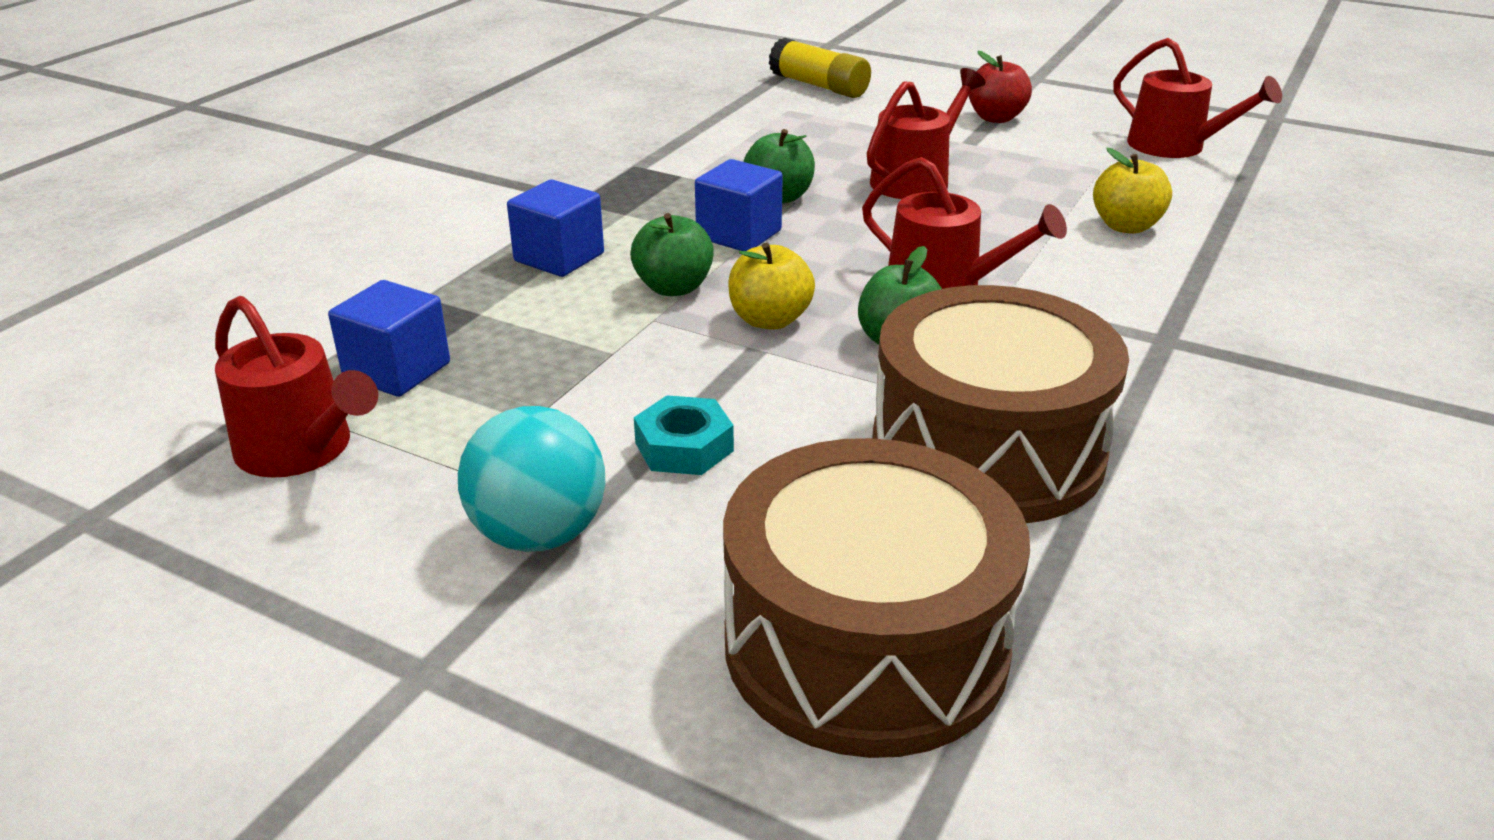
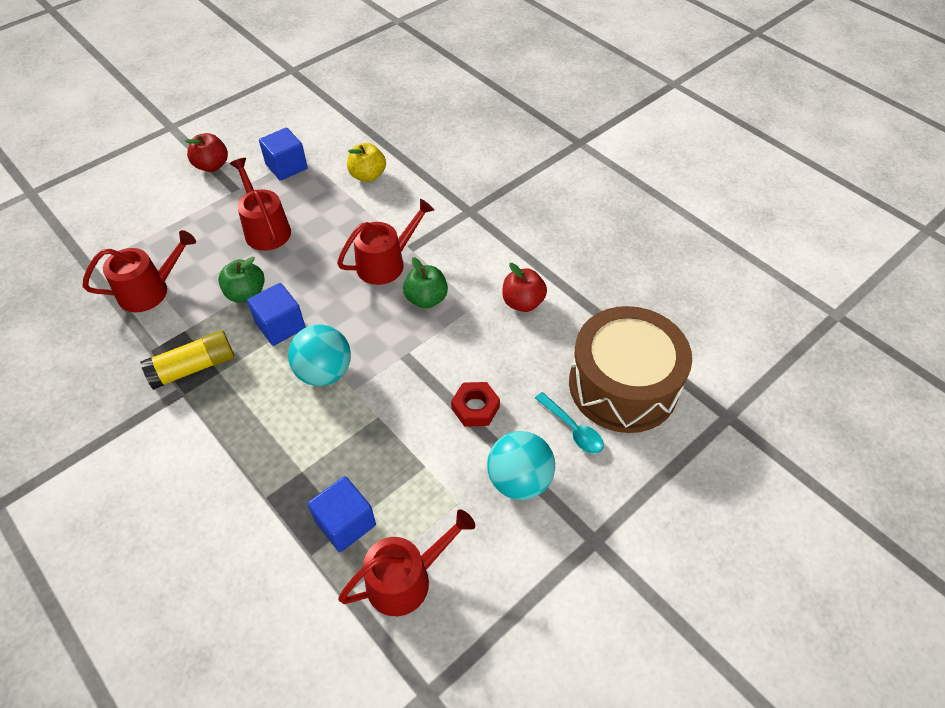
camera: 70 degrees left, 20 degrees up
(559, 257) = (255, 418): blue cube -> blue cube (286, 166)
(673, 288) = (324, 372): green apple -> turquoise ball
(684, 447) = (475, 408): turquoise nut -> red nut
(697, 585) = (573, 429): none -> turquoise spoon
(769, 320) = (381, 341): yellow apple -> none
(819, 86) = (99, 222): yellow glue stick -> yellow glue stick (193, 368)
(987, 450) = (522, 302): brown drum -> red apple
(1175, 146) = (298, 119): red watering can -> red watering can (149, 290)

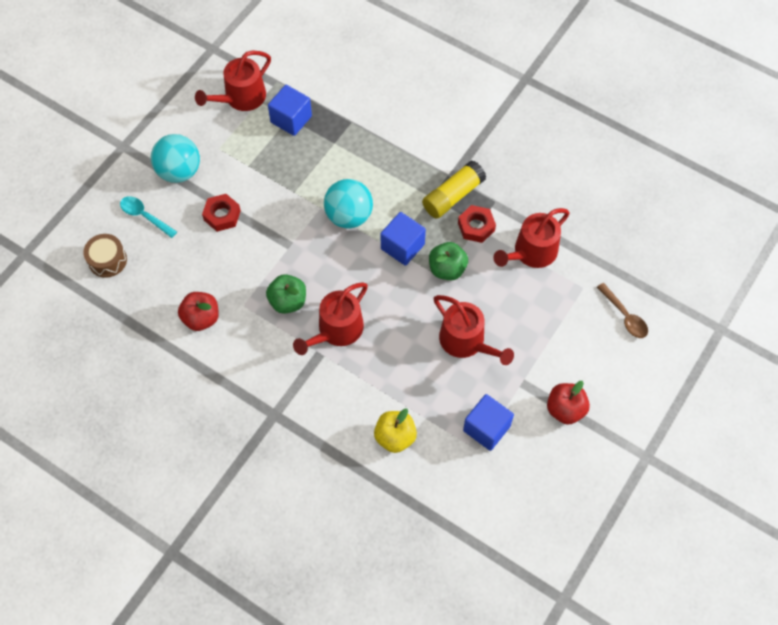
camera: 165 degrees right, 10 degrees up
(105, 219) = (625, 316): none -> brown spoon
(189, 328) = (476, 226): none -> red nut
(623, 385) = (107, 260): brown drum -> brown drum, size x0.43

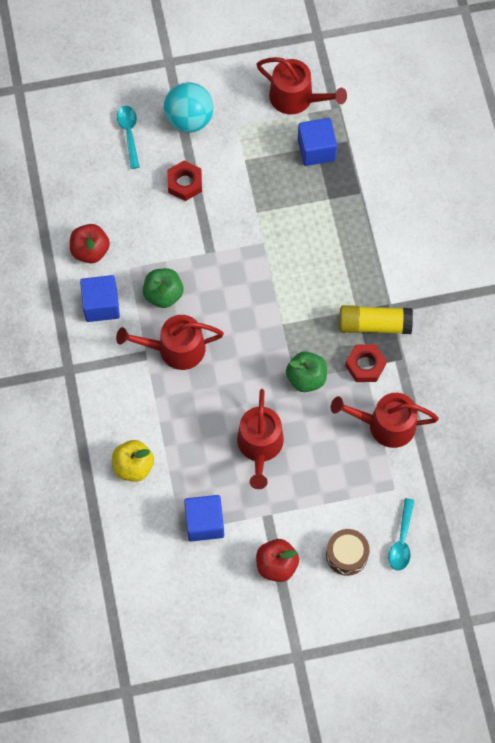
camera: 45 degrees right, 5 degrees up
(107, 260) = (69, 146): brown drum -> brown drum (346, 555)
(241, 98) = (296, 98): red watering can -> red watering can turned 150 degrees counterclockwise
(349, 216) = (277, 268): turquoise ball -> none
(402, 246) = (292, 329): blue cube -> blue cube (101, 305)
(625, 316) = (402, 541): brown spoon -> turquoise spoon

